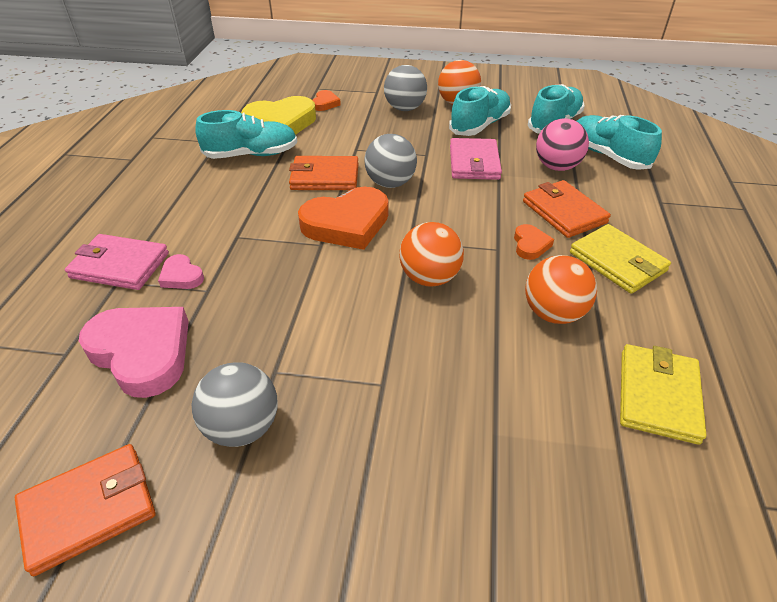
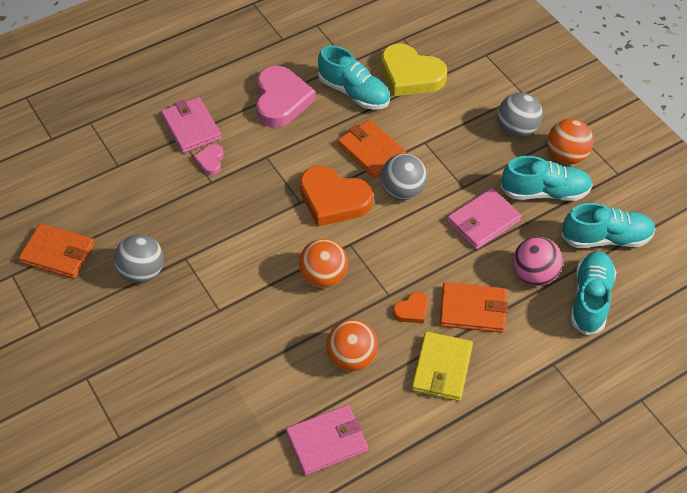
camera: 50 degrees right, 10 degrees up
(142, 352) = (146, 194): pink heart -> pink heart (281, 100)
(325, 103) = (467, 77): orange heart -> none
(564, 212) = (473, 310): orange wallet -> orange wallet turned 75 degrees clockwise
(657, 395) = (327, 441): yellow wallet -> pink wallet

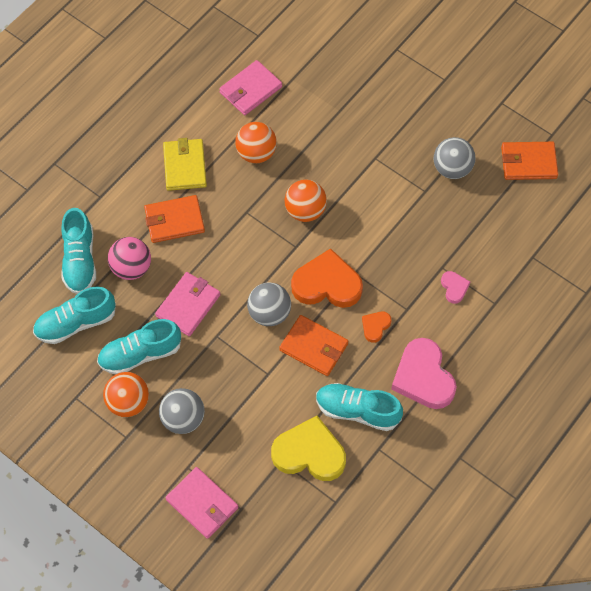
camera: 160 degrees right, 10 degrees up
(191, 127) = (491, 318): pink wallet -> pink wallet (202, 504)
(412, 310) = (223, 205): orange heart -> orange heart (375, 327)

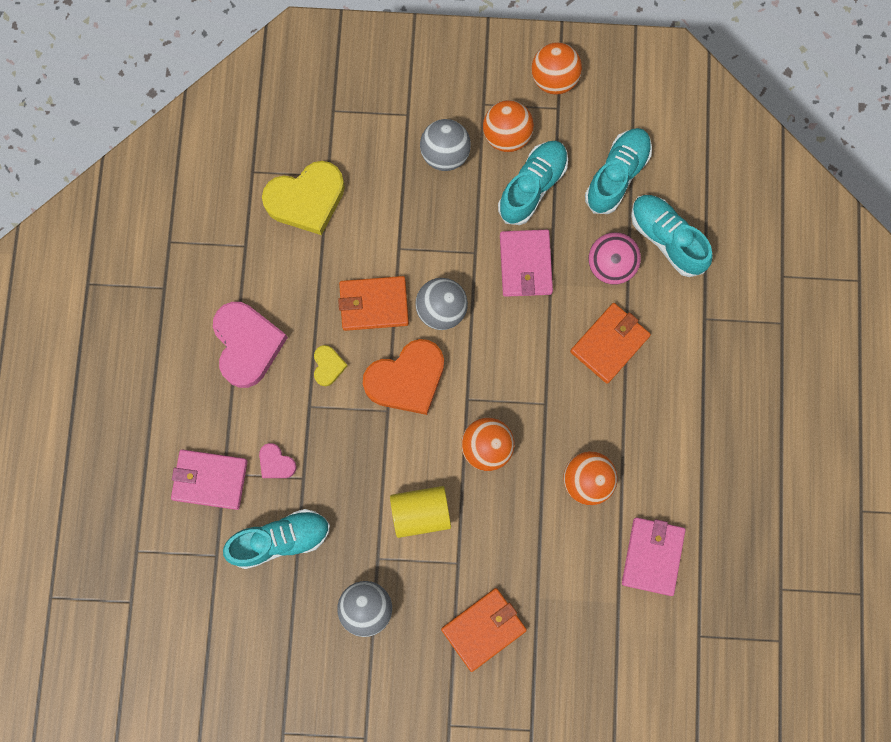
camera: 145 degrees right, 15 degrees up
(60, 421) = (554, 79): none -> orange ball
(185, 166) = (648, 412): yellow wallet -> none
(202, 504) = (370, 92): pink wallet -> pink wallet (210, 480)
(357, 411) = (289, 269): turquoise shoe -> turquoise shoe (280, 539)
(375, 327) = (328, 366): orange heart -> yellow heart
(377, 200) = (421, 513): none -> yellow cylinder
(423, 377) = (247, 345): pink heart -> pink heart turned 45 degrees clockwise
(528, 163) = (287, 675): orange wallet -> orange wallet (483, 629)

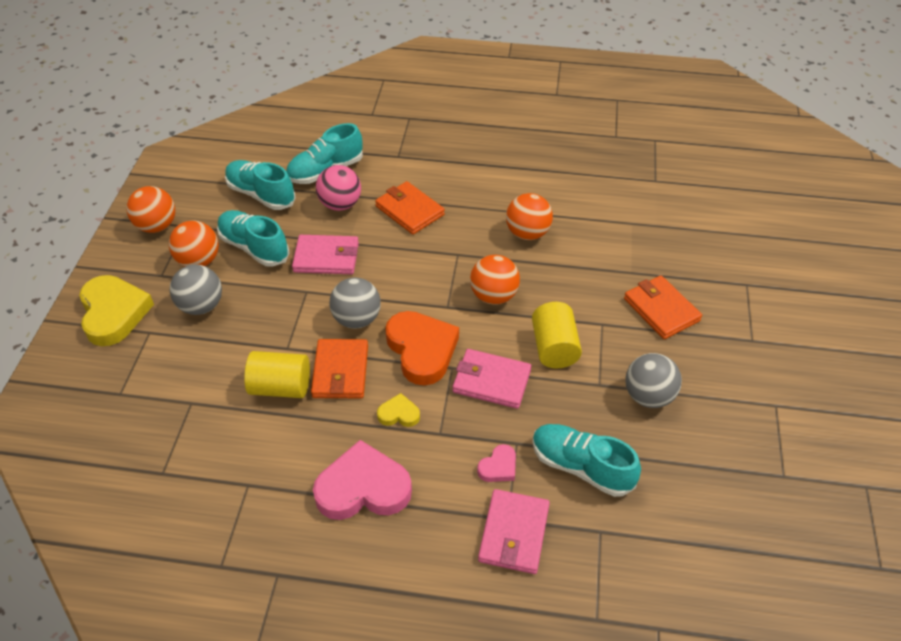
camera: 85 degrees left, 30 degrees down
(280, 539) = (581, 467): turquoise shoe -> turquoise shoe turned 45 degrees counterclockwise
(306, 199) = (211, 423): yellow heart -> yellow heart (114, 313)
(351, 252) = (280, 387): none -> yellow cylinder
(652, 556) = (592, 200): pink wallet -> pink wallet (491, 381)

